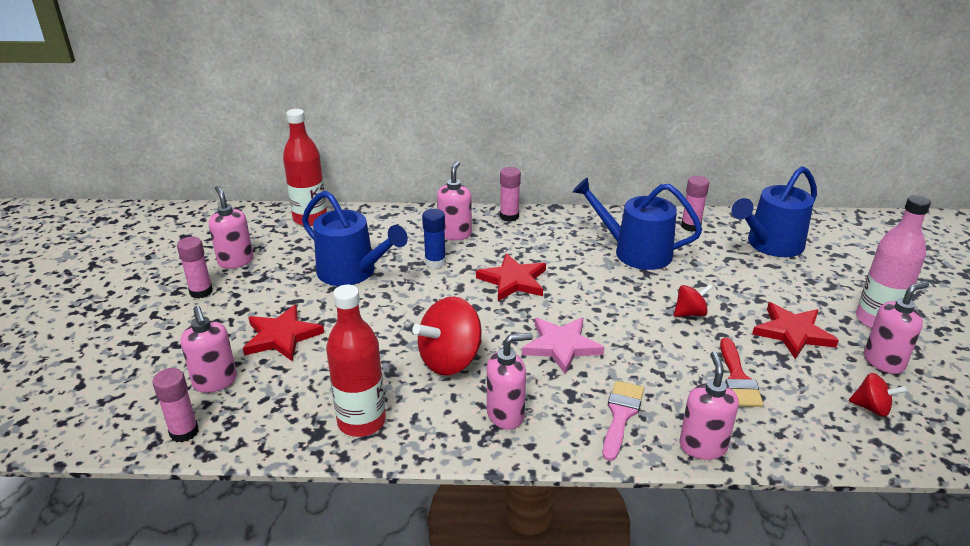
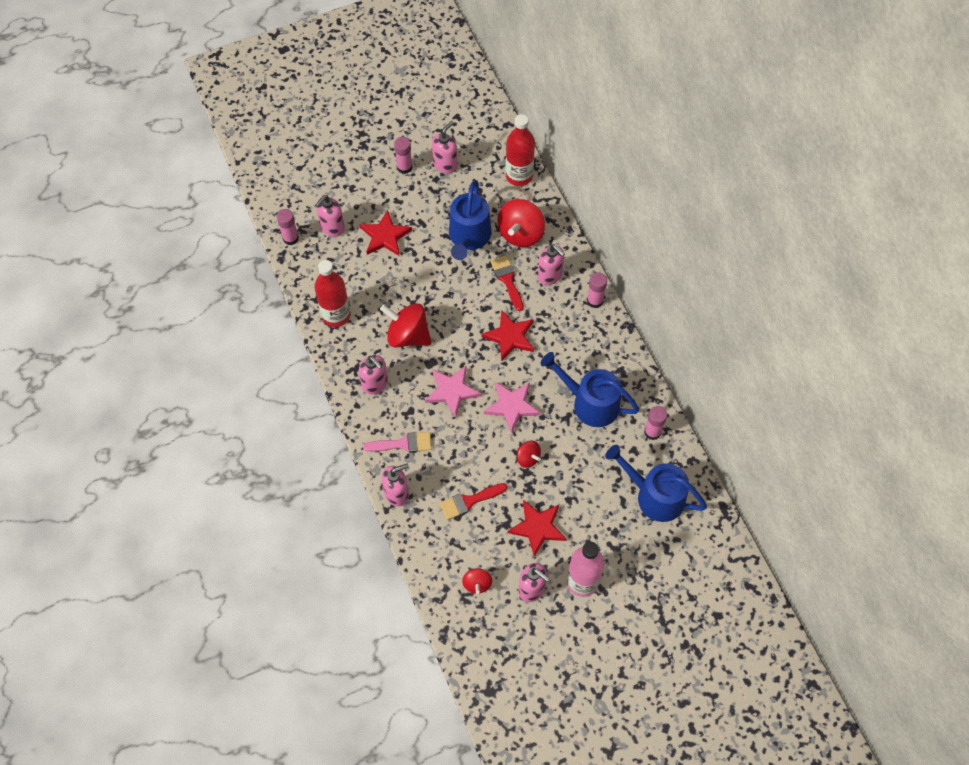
camera: 65 degrees right, 30 degrees up
(384, 237) = (520, 233): none -> red spinning top
(435, 262) = (507, 280): blue glue stick -> red brush
(455, 234) = (550, 276): pink soap dispenser -> pink soap dispenser turned 60 degrees clockwise
(610, 305) = (512, 406): none -> pink star
(636, 252) = (590, 403): blue watering can -> blue watering can turned 60 degrees counterclockwise

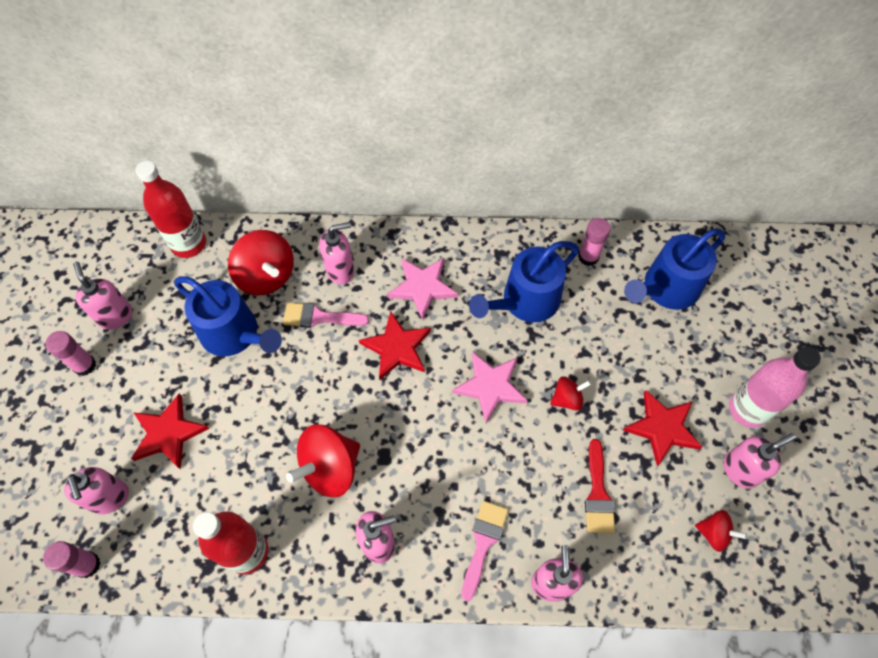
camera: 65 degrees left, 0 degrees up
(452, 391) = (436, 447): pink star -> pink star (422, 287)
(507, 280) = (319, 317): red brush -> pink brush
(595, 301) = (399, 240): pink glue stick -> none

